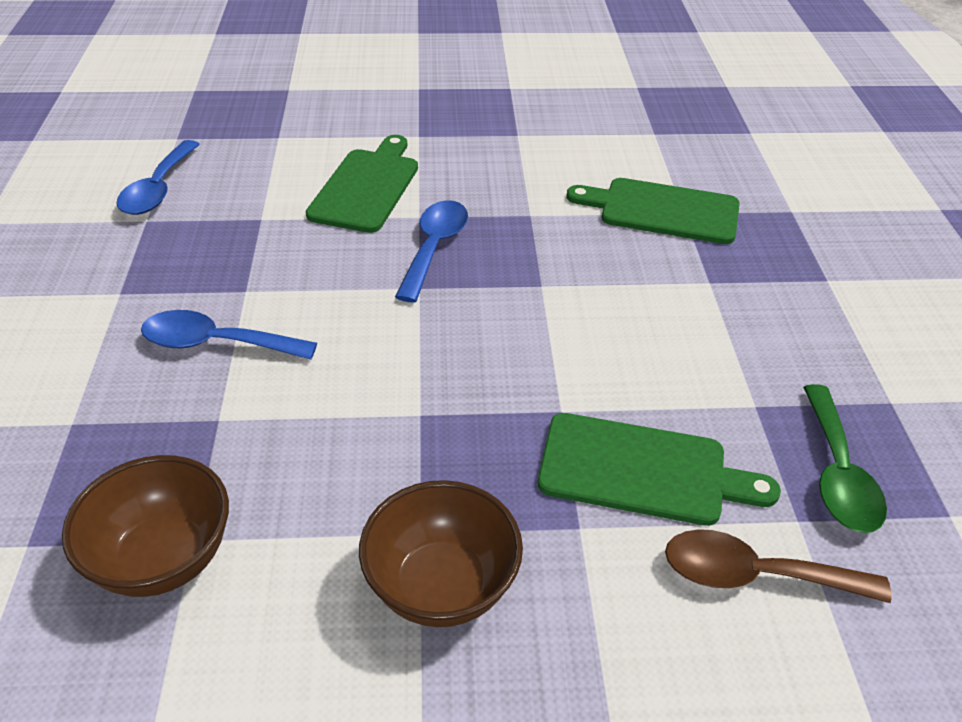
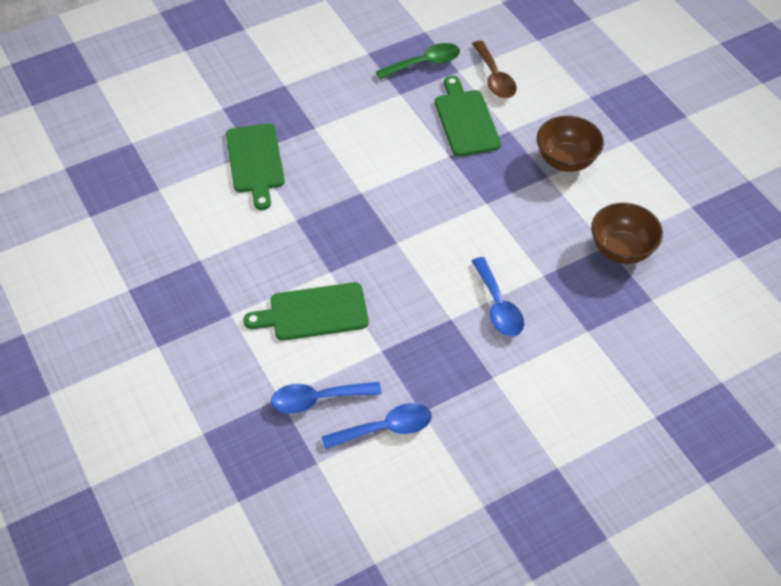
camera: 115 degrees left, 10 degrees up
(434, 248) = (357, 250): blue spoon -> blue spoon (318, 399)

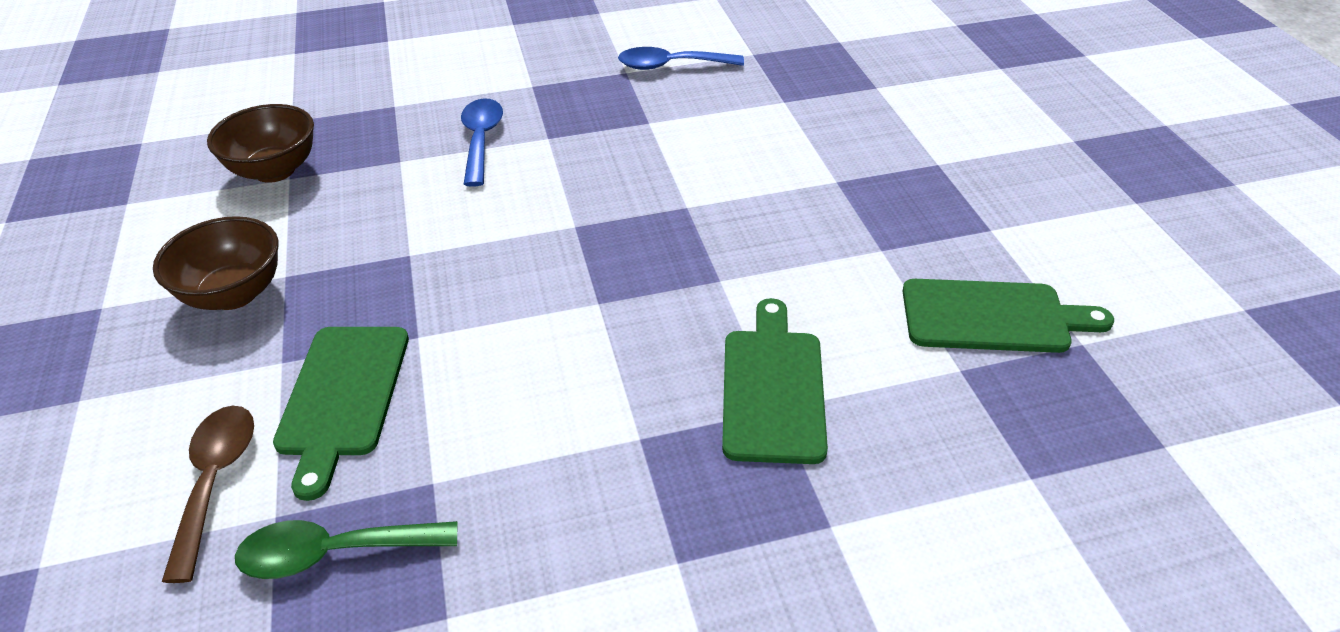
camera: 165 degrees left, 10 degrees down
(313, 312) = (723, 167): green cutting board -> green cutting board (993, 317)
(318, 399) = (739, 94): blue spoon -> none

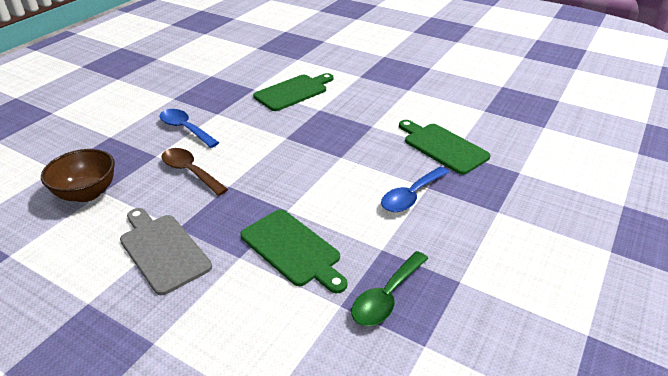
camera: 45 degrees left, 5 degrees down
(215, 482) = (291, 315): brown spoon -> brown spoon (190, 171)
(234, 294) = (162, 250): brown bowl -> grey cutting board
(671, 65) = (228, 65): blue spoon -> blue spoon (411, 196)
(993, 317) = (470, 91): green cutting board -> green cutting board (293, 92)

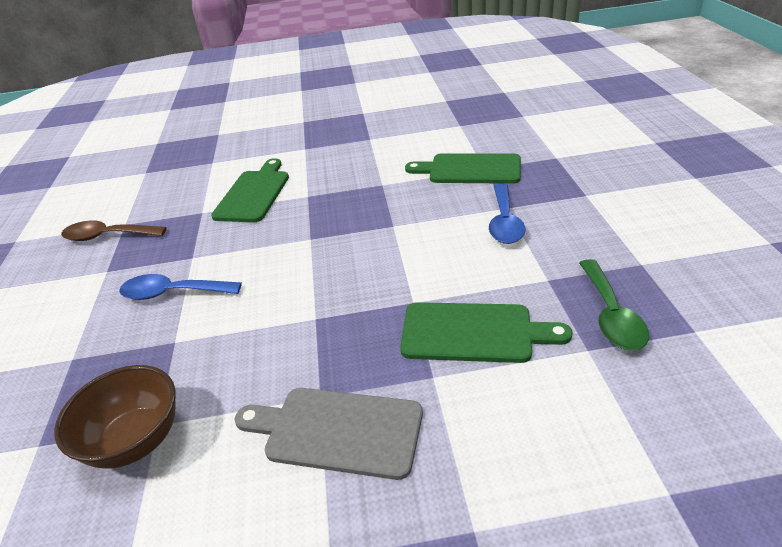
camera: 35 degrees left, 0 degrees up
(190, 171) = (247, 331): brown spoon -> brown spoon (108, 236)

